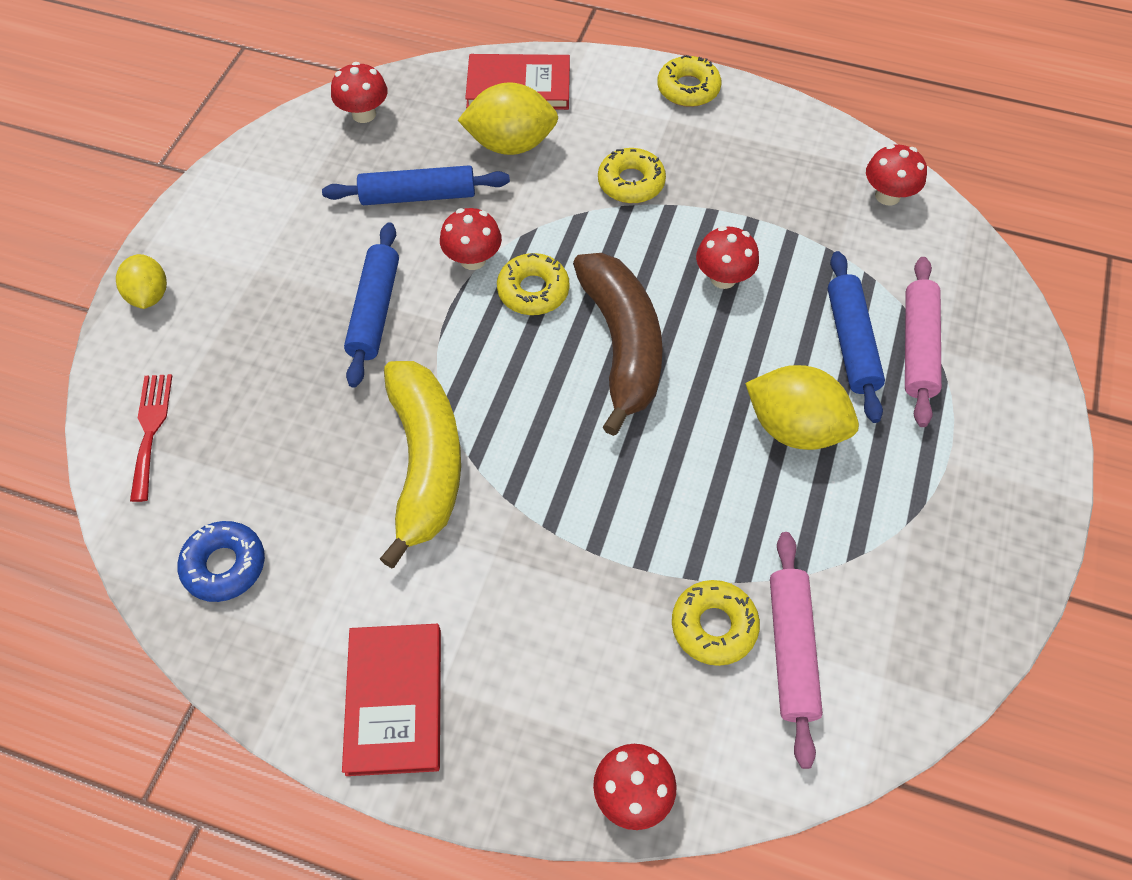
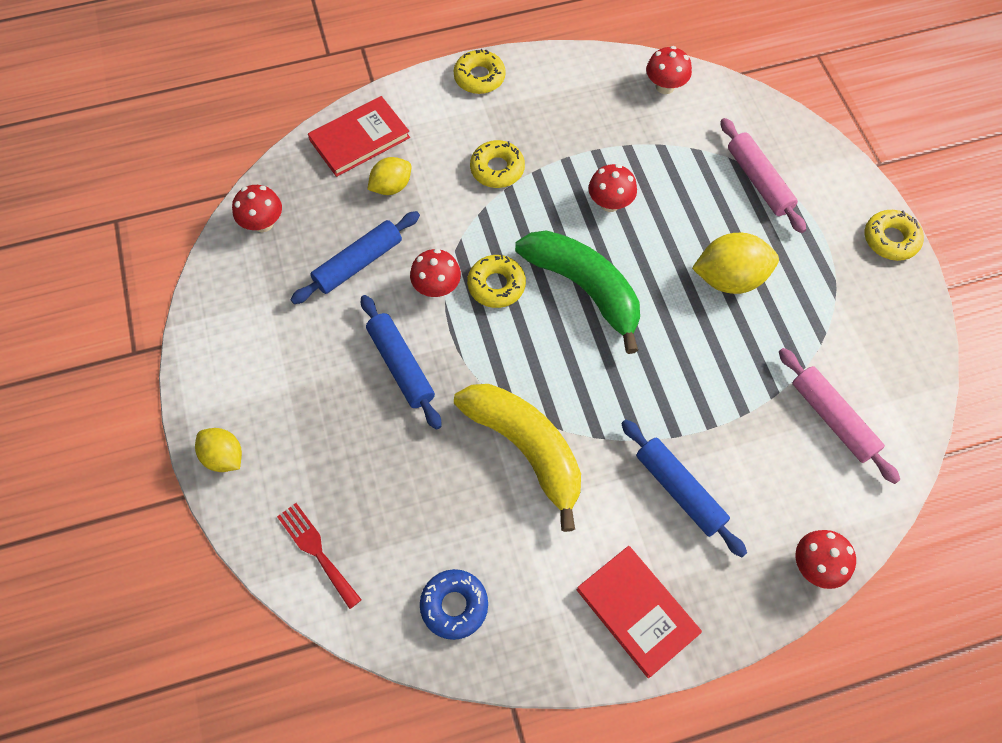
camera: 35 degrees left, 5 degrees up
(511, 144) = (391, 187): yellow lemon -> yellow lemon, size x0.63
(622, 345) = (584, 288): brown banana -> green banana
(713, 626) = (780, 434): yellow donut -> yellow donut (890, 239)
(851, 343) = (719, 201): blue rolling pin -> blue rolling pin (679, 490)

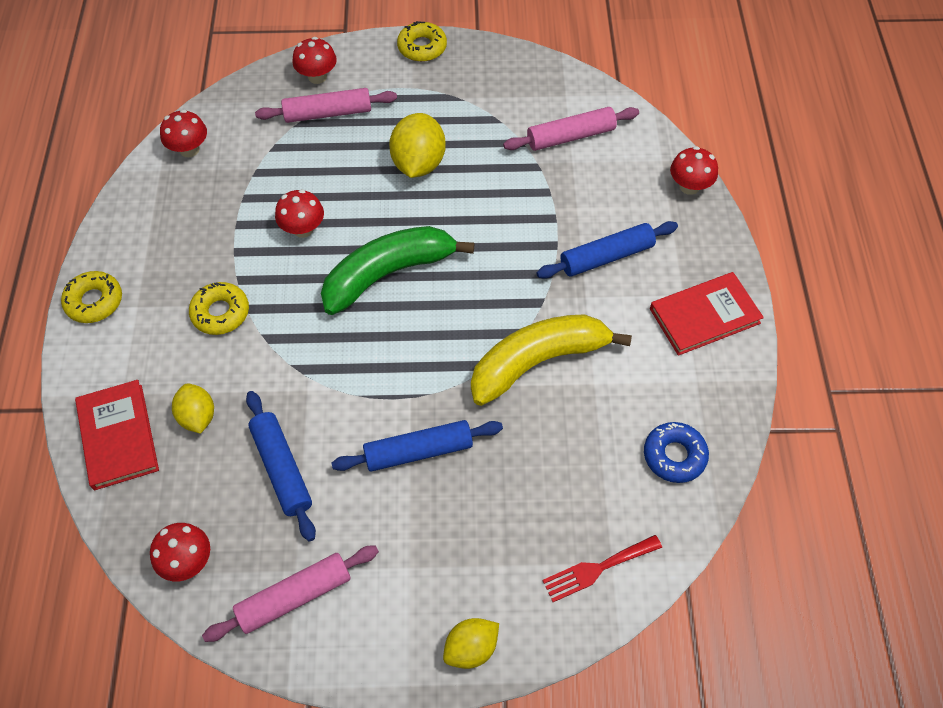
camera: 75 degrees left, 5 degrees down
(247, 307) = (294, 596): none -> pink rolling pin
(437, 287) = (340, 399): red mushroom -> red mushroom (317, 77)
(496, 285) = (357, 346): yellow donut -> none

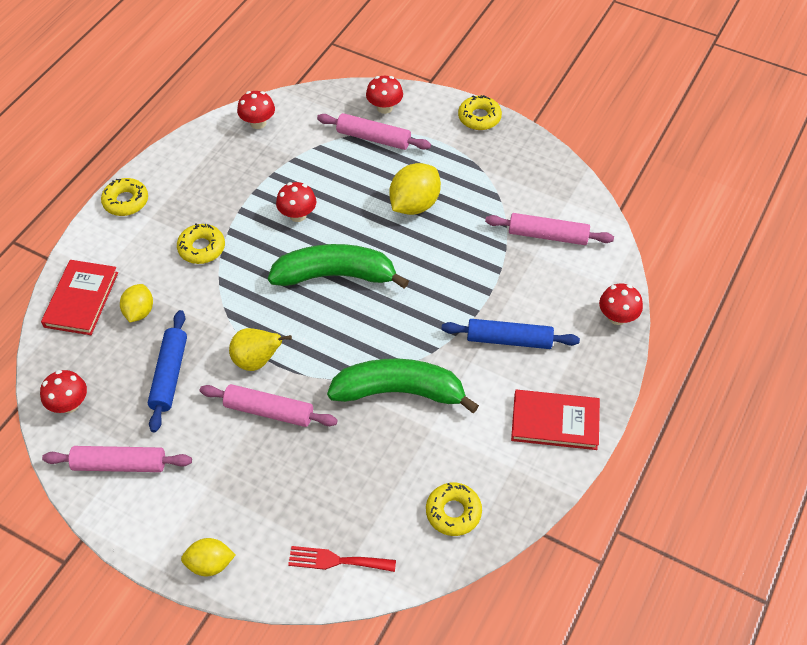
camera: 30 degrees right, 5 degrees down
(368, 404) = (257, 361): none -> yellow pear
(418, 451) = (269, 411): blue rolling pin -> pink rolling pin
(537, 362) = (399, 392): yellow banana -> green banana
(674, 455) = (453, 512): blue donut -> yellow donut

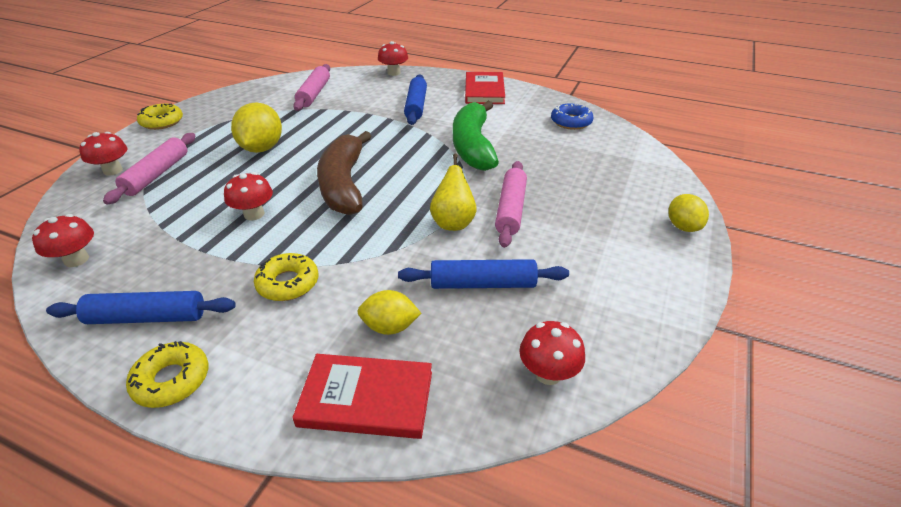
camera: 95 degrees left, 15 degrees down
(119, 464) = (612, 307): pink rolling pin -> none
(185, 176) = (147, 317): none -> blue rolling pin
(335, 275) = (344, 184): green banana -> brown banana
(336, 560) = (637, 164): red fork -> none
(414, 204) = (262, 148): yellow lemon -> yellow lemon turned 60 degrees clockwise
(453, 512) = (571, 122): yellow donut -> blue donut

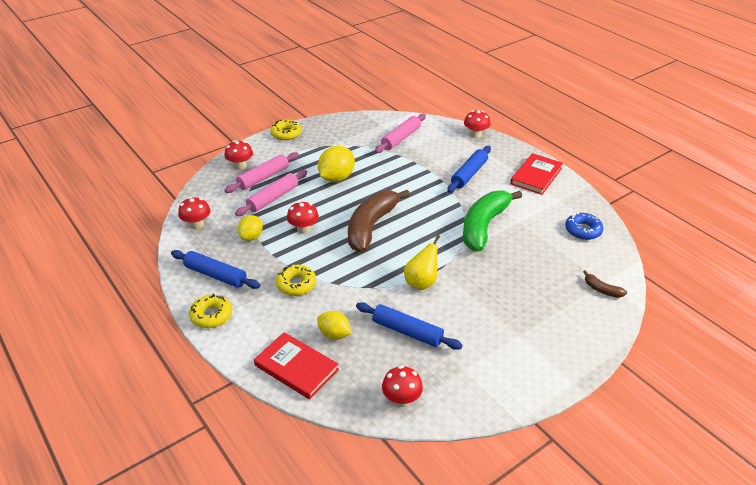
camera: 30 degrees right, 0 degrees up
(510, 209) = (468, 288): pink rolling pin -> pink rolling pin (273, 198)
(640, 166) = (602, 290): none -> brown banana
(683, 227) = (584, 350): yellow lemon -> yellow lemon (251, 237)

